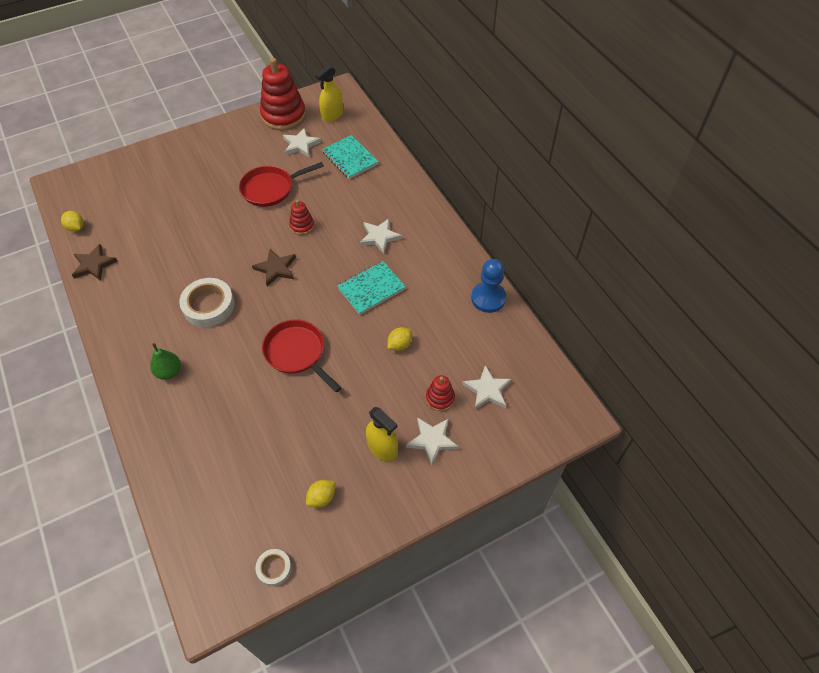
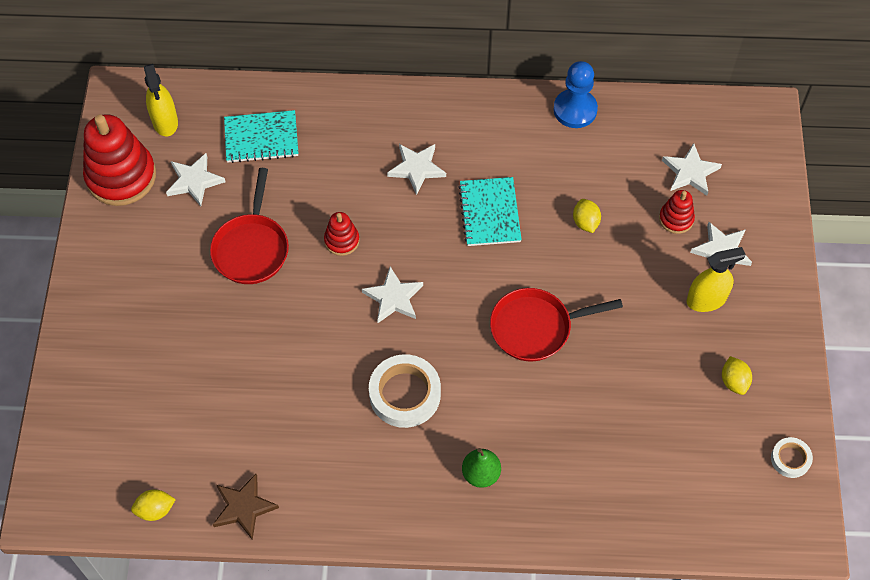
camera: 60 degrees left, 5 degrees up
(276, 268) = (393, 297): brown star -> white star

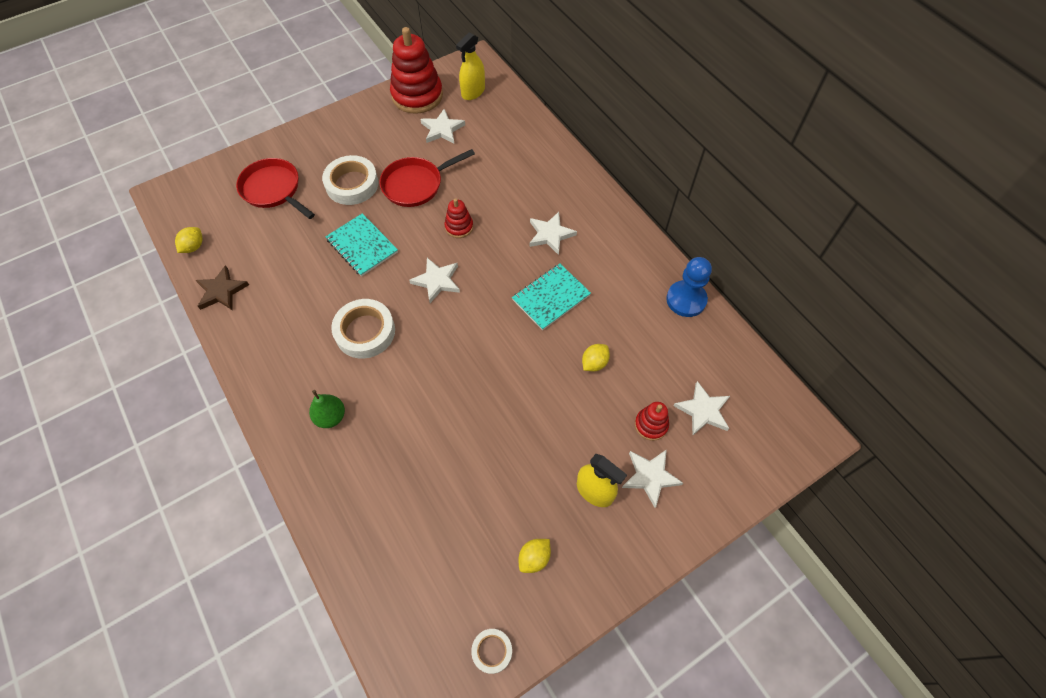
camera: 55 degrees right, 0 degrees up
(155, 510) = (193, 247): yellow lemon -> yellow lemon turned 75 degrees clockwise
(198, 308) = (352, 184): none -> white tape
(261, 138) = (501, 142): turquoise notebook -> turquoise notebook (362, 246)
(536, 327) = (478, 382): red pan -> red pan (274, 190)

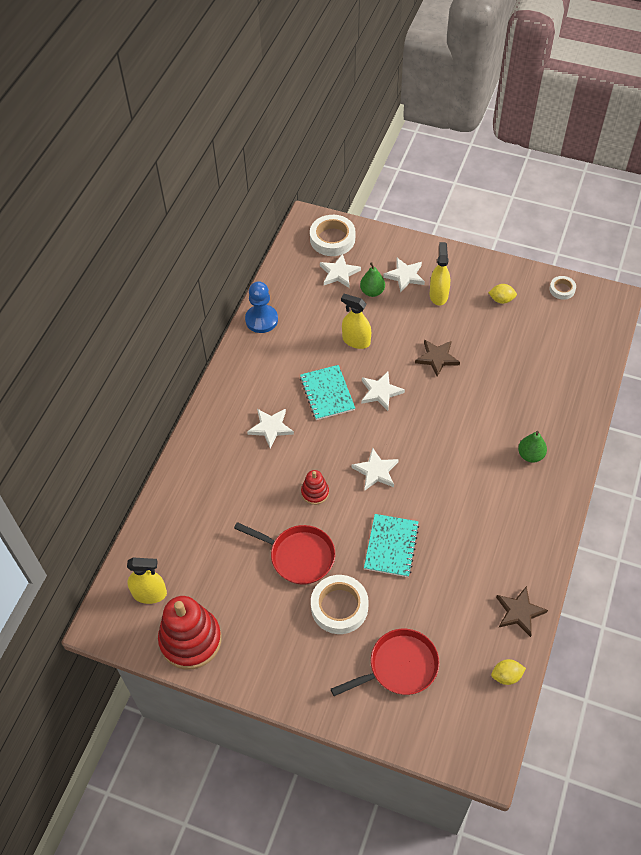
camera: 125 degrees left, 5 degrees down
(274, 190) = (399, 667): red pan -> red pan turned 120 degrees counterclockwise
(365, 332) = (456, 484): white tape -> white tape (332, 239)
(442, 129) = (218, 584): white star -> white star (380, 392)
(511, 422) = (437, 358): none -> brown star
(551, 297) = (327, 393): turquoise notebook -> turquoise notebook turned 60 degrees clockwise
(594, 363) = (356, 341): yellow lemon -> yellow spray bottle
(651, 425) = (372, 292): red stacking toy -> green pear

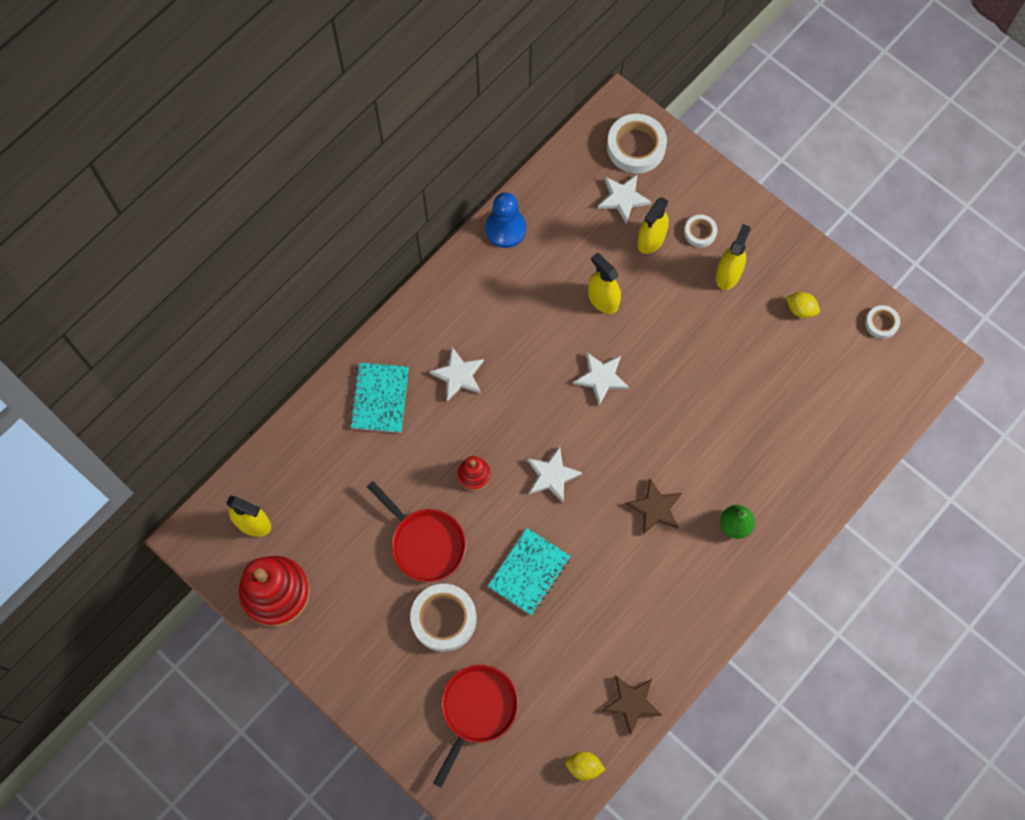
camera: 20 degrees right, 15 degrees up
(327, 393) = (539, 356): turquoise notebook -> turquoise notebook (380, 398)
(372, 292) = (651, 239): green pear -> yellow spray bottle
(399, 667) = (477, 710): red pan -> red pan turned 60 degrees counterclockwise
(405, 276) = (700, 232): white star -> white tape
(437, 358) = (686, 359): brown star -> brown star (655, 508)

